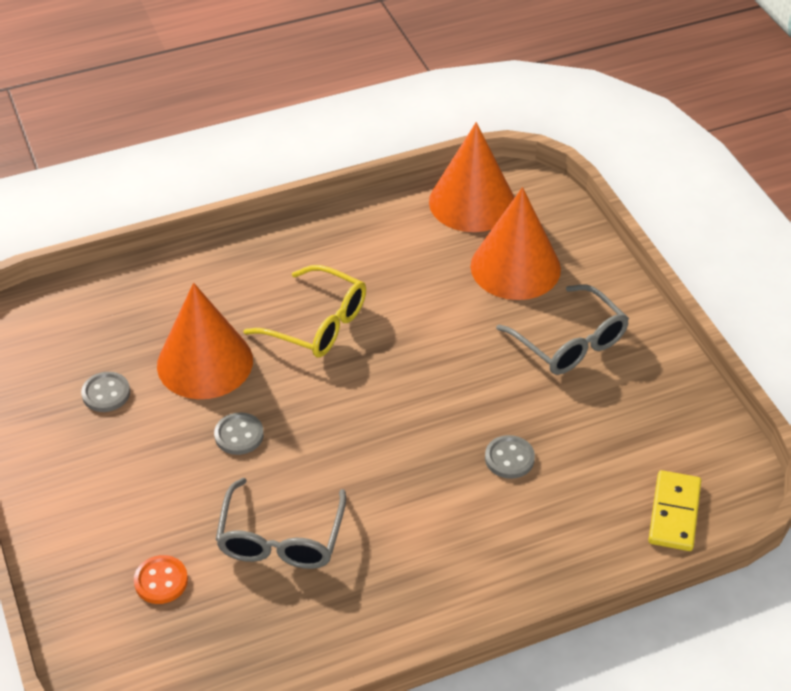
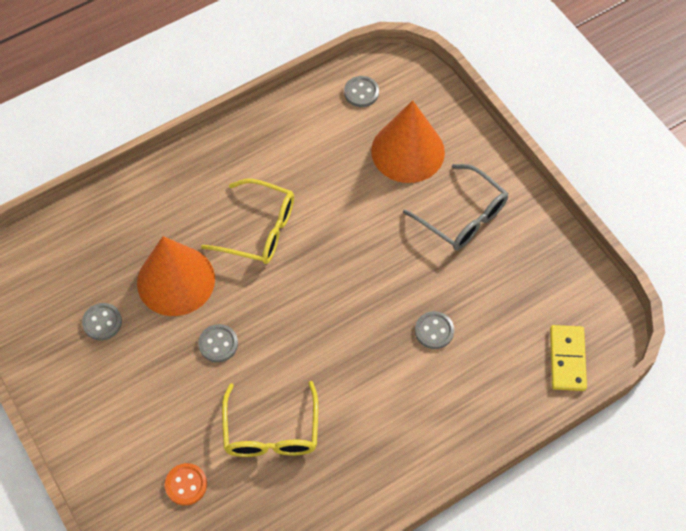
camera: 10 degrees left, 15 degrees up
(281, 538) = (271, 431): grey glasses -> yellow glasses
(472, 202) = (361, 92): orange cone -> grey button

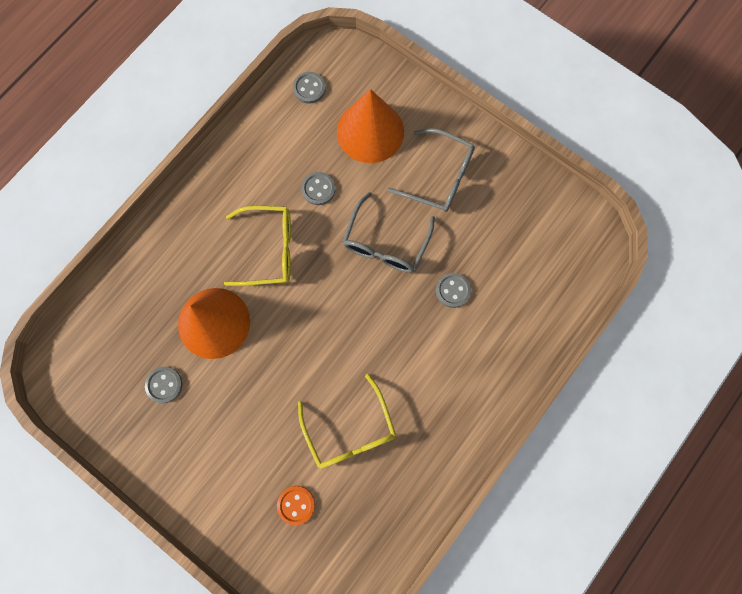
camera: 20 degrees left, 15 degrees up
(218, 344) = (274, 368): grey button -> grey button (318, 189)
(381, 262) = (385, 243): none -> grey glasses
(567, 359) = (570, 276): yellow domino -> none

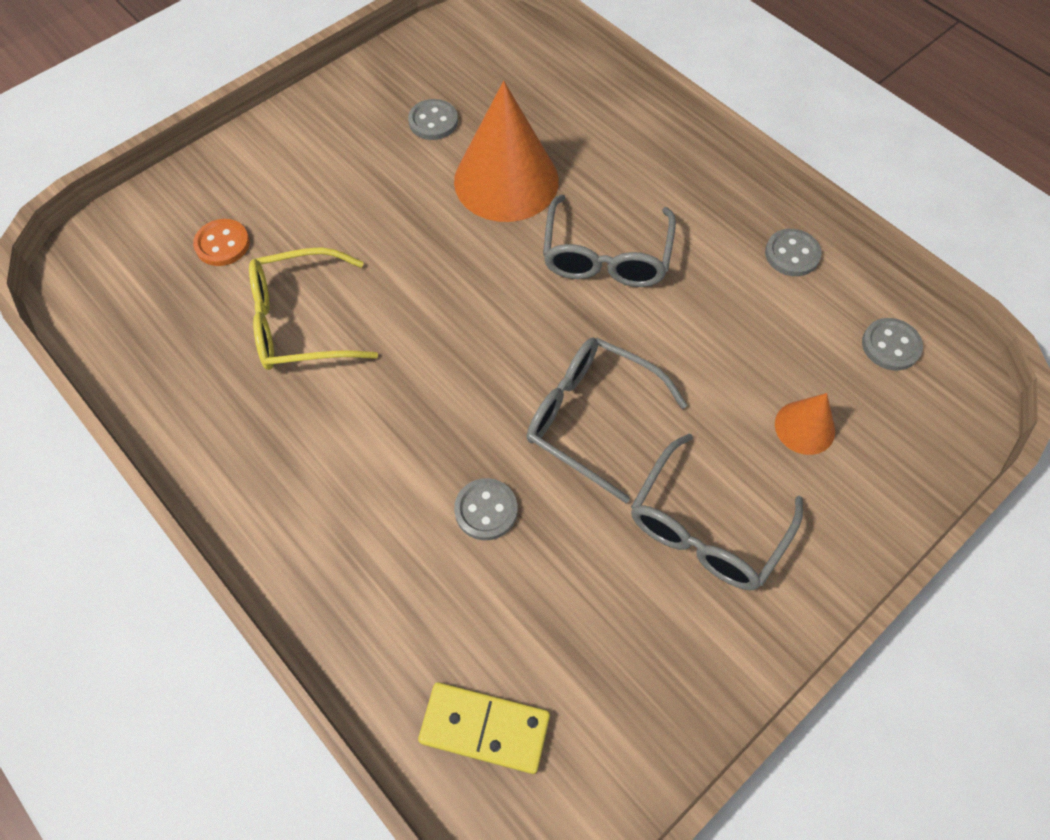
camera: 100 degrees right, 15 degrees down
(269, 249) = (606, 256): yellow glasses -> grey glasses
(318, 189) = (701, 334): grey button -> grey button (792, 254)
(370, 131) = (804, 427): orange cone -> orange cone, size x0.49
(564, 269) = (485, 728): none -> yellow domino

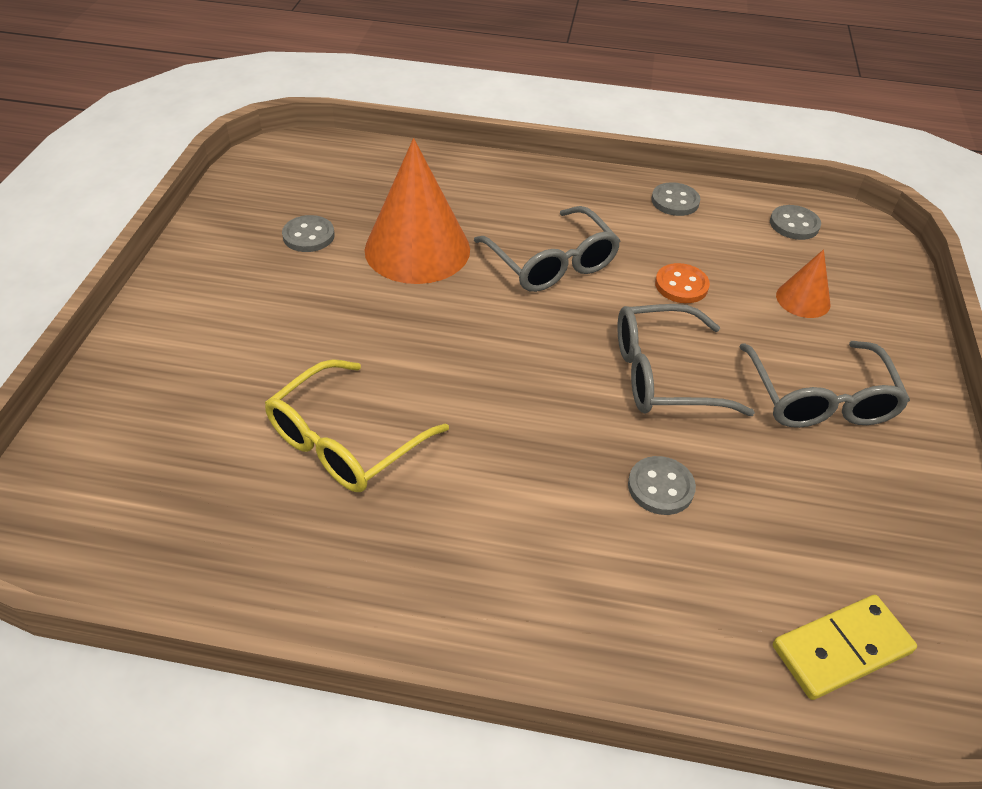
camera: 40 degrees left, 15 degrees down
(222, 244) = (197, 420): orange button -> orange button (681, 285)

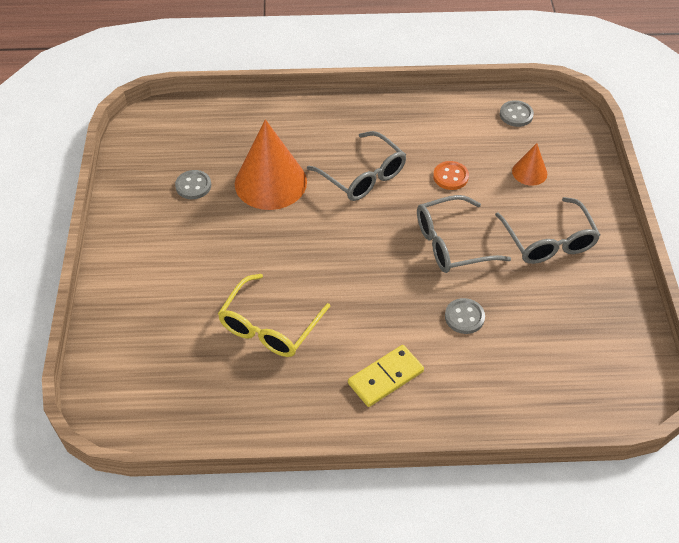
camera: 10 degrees left, 5 degrees up
(675, 201) = (434, 111): grey button -> none
(841, 648) = (578, 389): yellow domino -> yellow domino (385, 377)

